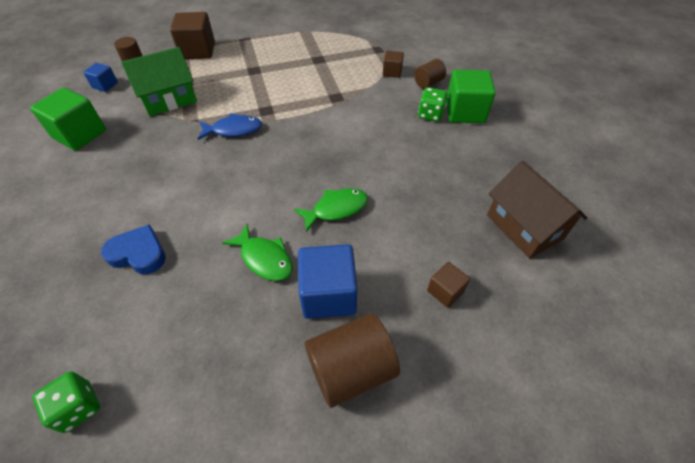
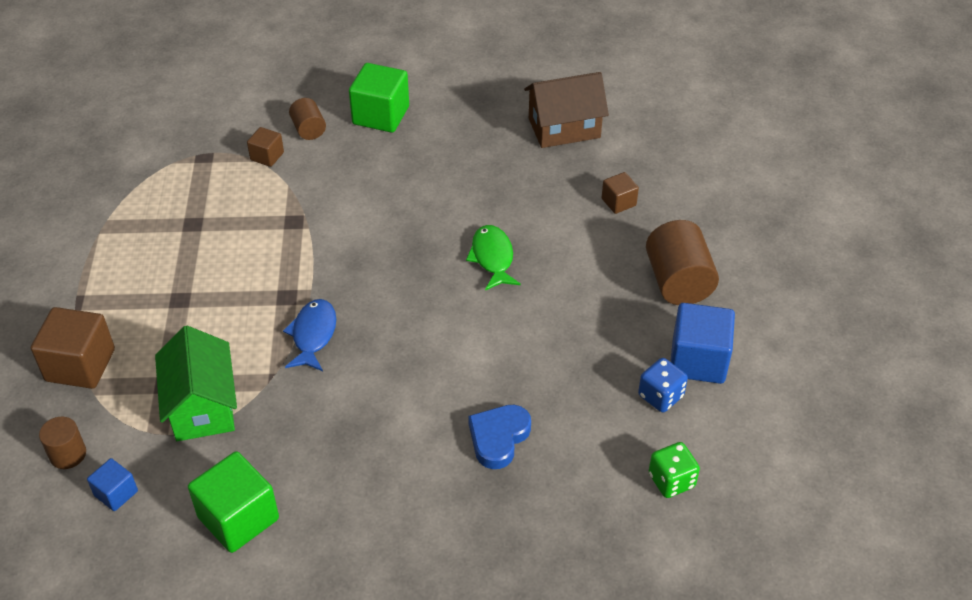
camera: 75 degrees left, 5 degrees down
(188, 378) = (660, 396): none -> blue dice
(264, 258) = (541, 326): green fish -> none
(328, 294) = (599, 283): blue cube -> blue cube (698, 360)
(430, 114) = (371, 145): green dice -> none

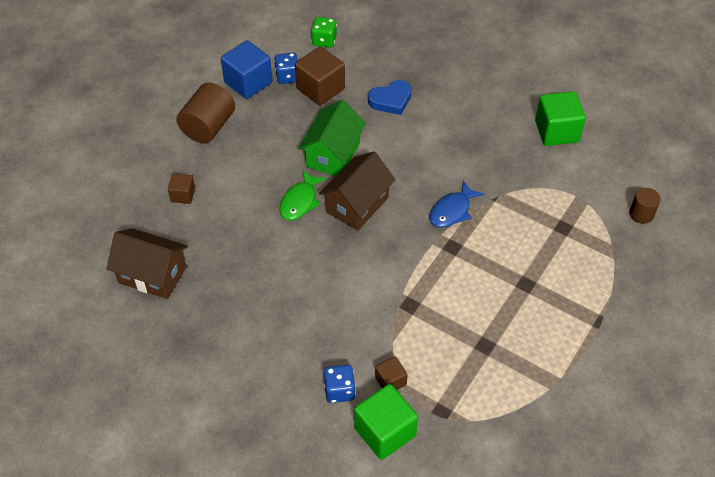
camera: 145 degrees left, 5 degrees up
(80, 365) = (614, 270): brown cube -> brown cube (320, 89)
(116, 493) = (620, 177): blue cube -> none
(202, 406) = (546, 201): green house -> green house (333, 154)
(308, 129) = (339, 390): brown cylinder -> blue dice
(381, 115) = (272, 371): green cube -> green cube (385, 432)
(427, 286) = (357, 204): none -> brown house

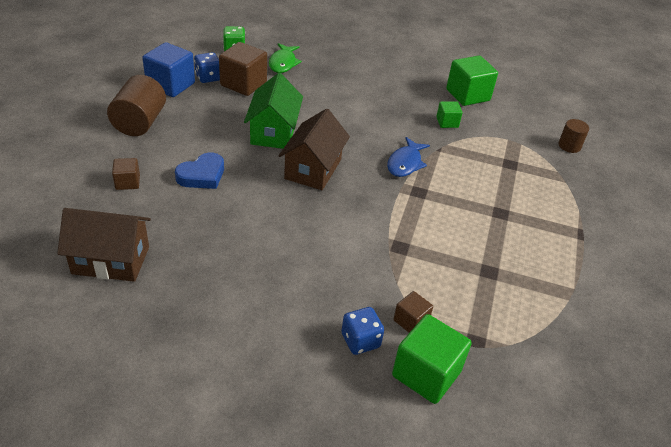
camera: 20 degrees left, 10 degrees down
(300, 201) = (254, 173): green fish -> green fish (283, 63)
(391, 100) = (312, 86): blue heart -> blue heart (202, 175)
(517, 165) = (447, 122): none -> green cube

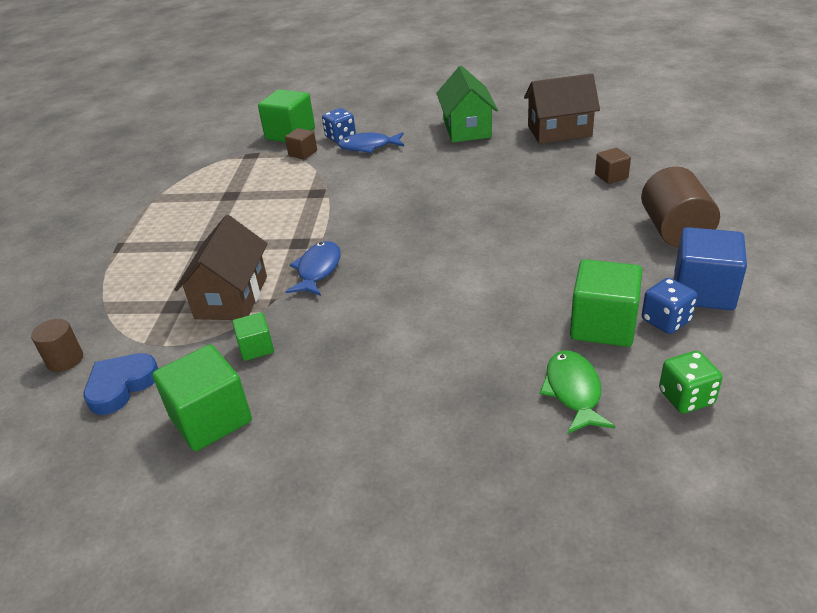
camera: 175 degrees right, 5 degrees down
(202, 175) = (545, 199): blue heart -> blue heart (121, 386)
(243, 84) = (603, 325): brown cube -> green cube
(274, 132) = (503, 264): green house -> green house (467, 128)
(313, 169) = (429, 235): brown house -> brown house (231, 297)
(331, 307) = (368, 147): none -> blue fish

